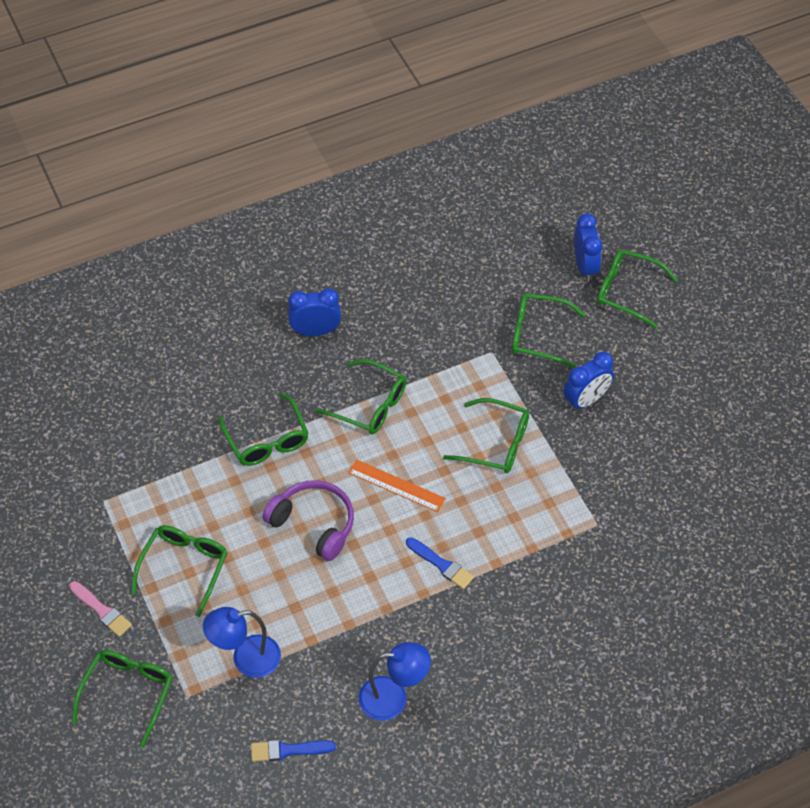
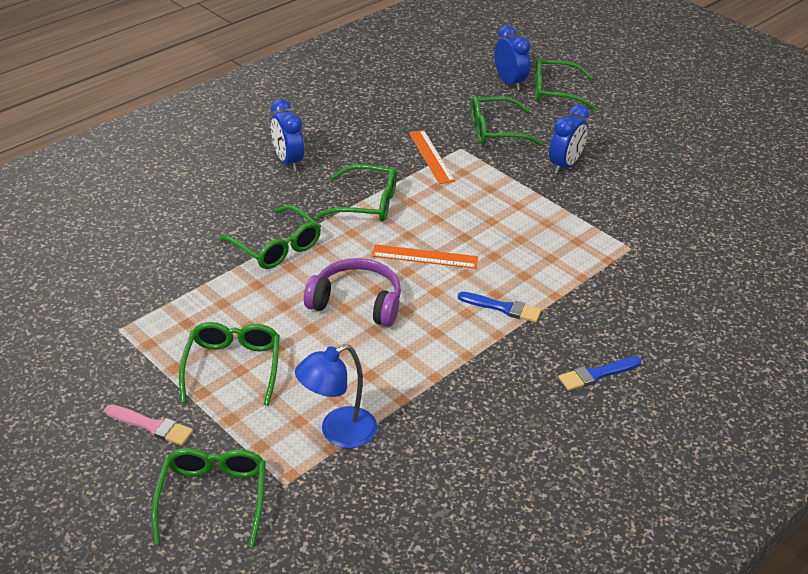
camera: 20 degrees left, 15 degrees down
(288, 750) = (426, 507): blue brush -> blue brush (596, 374)
(315, 331) = (288, 161): blue clock -> blue clock turned 90 degrees counterclockwise
(393, 698) = (516, 430): blue lamp -> none
(457, 357) = (431, 156): none -> orange ruler
(495, 444) = (502, 209): green glasses -> none

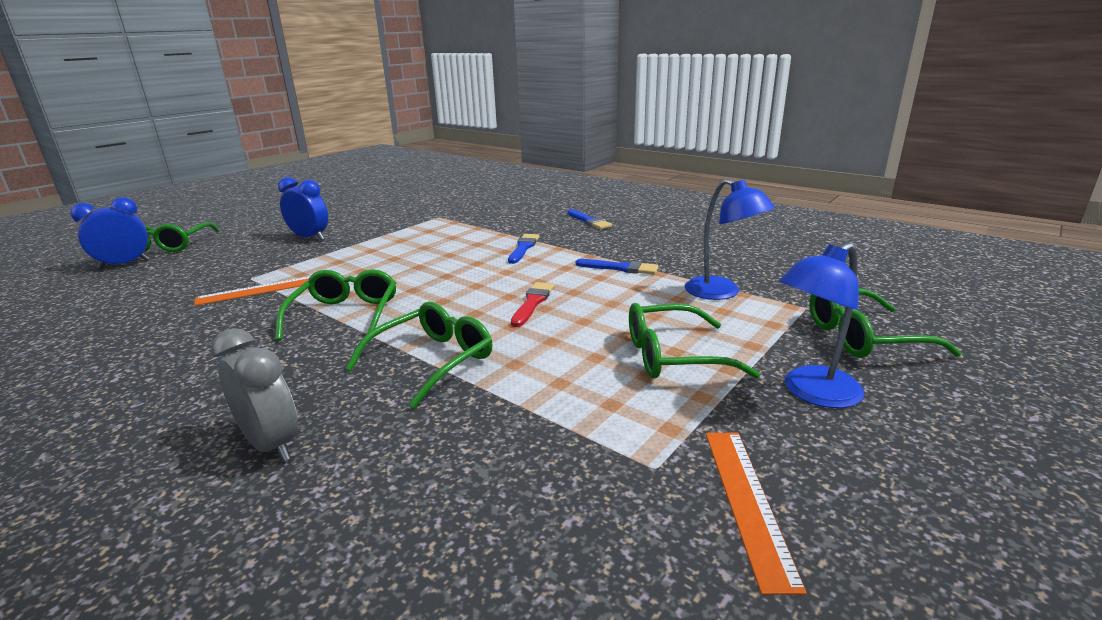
camera: 95 degrees left, 15 degrees down
(151, 426) = (812, 393): pink brush -> blue lamp
(209, 194) = (272, 444): none -> grey clock
(288, 161) = (210, 381): blue clock -> none
(357, 302) = (532, 303): purple headphones -> red brush
(423, 372) = (620, 268): none -> blue brush
(425, 257) = (452, 279): orange ruler -> orange ruler (747, 501)
(496, 130) = (225, 265): green glasses -> none

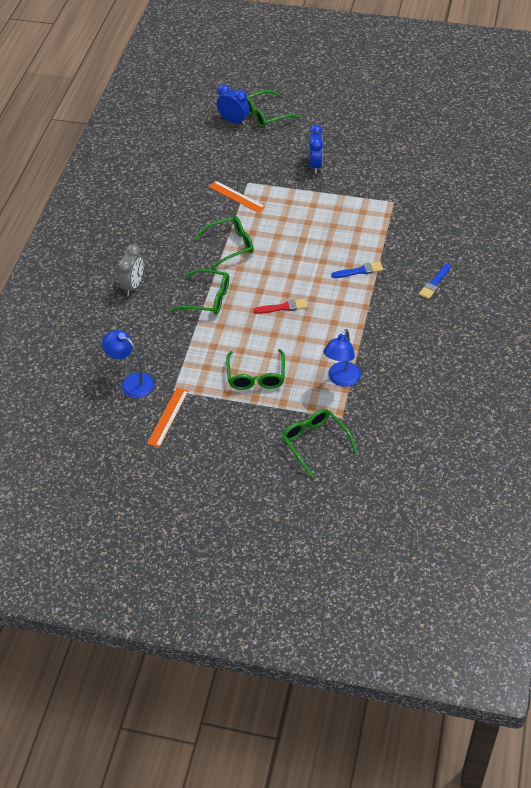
camera: 65 degrees right, 25 degrees up
(620, 268) = (353, 327): blue brush -> none
(673, 356) = (256, 376): green glasses -> green glasses turned 150 degrees counterclockwise
(747, 501) = (168, 417): orange ruler -> orange ruler turned 45 degrees counterclockwise
(812, 393) = (248, 427): blue lamp -> blue lamp (131, 382)

